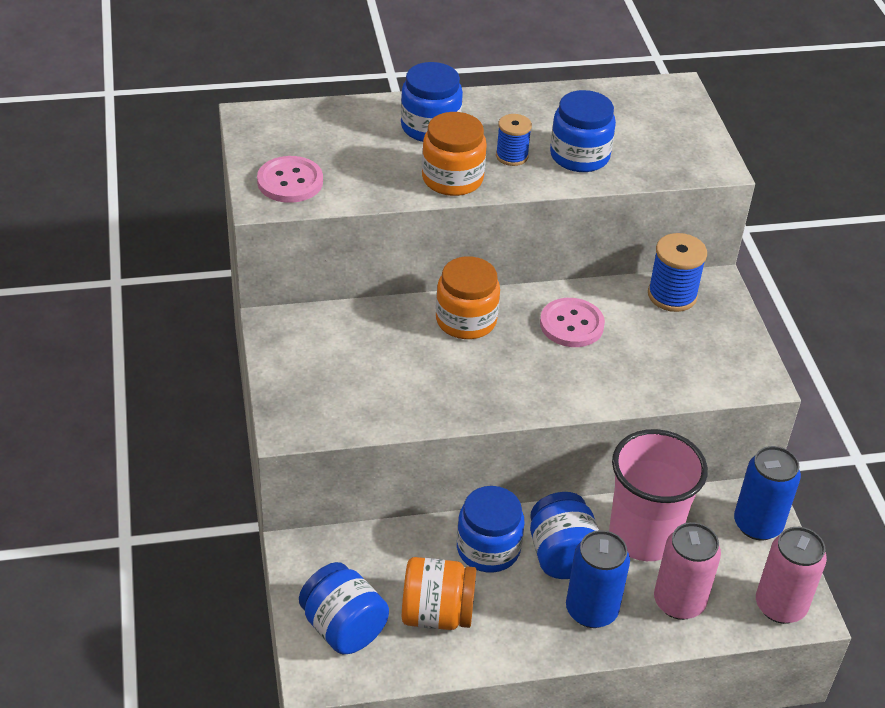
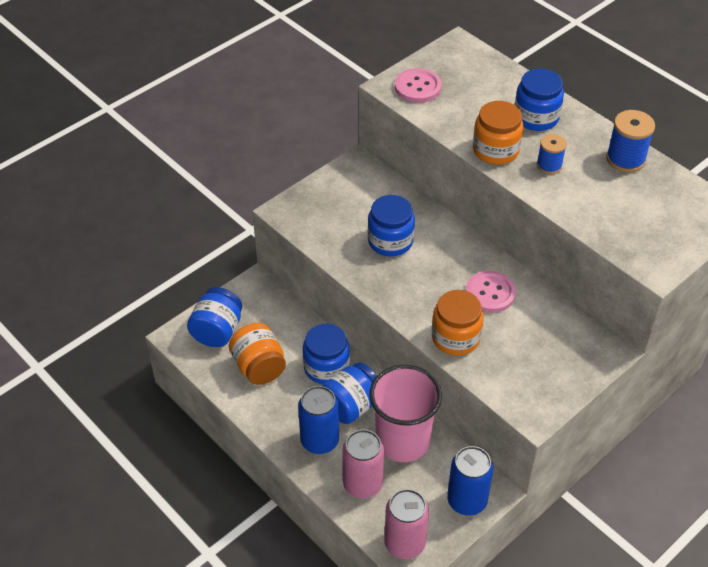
camera: 60 degrees right, 5 degrees up
(466, 320) = (443, 242): orange jar -> orange jar (455, 337)
(579, 156) = (586, 196): blue jar -> blue jar (390, 241)
(672, 295) = (572, 332): blue spool -> blue spool (625, 159)

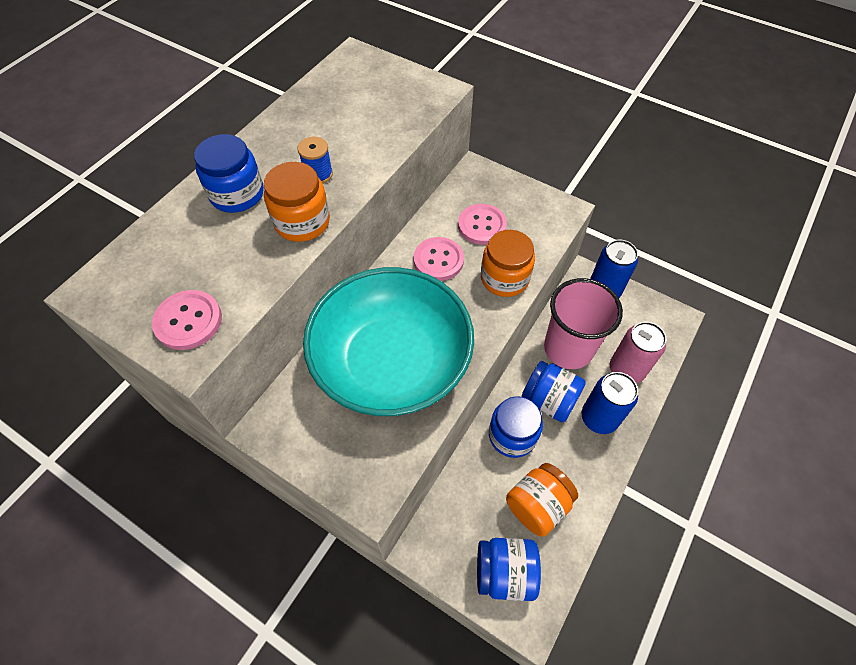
camera: 105 degrees left, 10 degrees up
(390, 241) = (391, 362): blue jar -> turquoise bowl
(404, 543) = (663, 326): pink can -> none
(527, 336) = (482, 225): none -> pink button
(625, 159) = (295, 119): blue spool -> none

